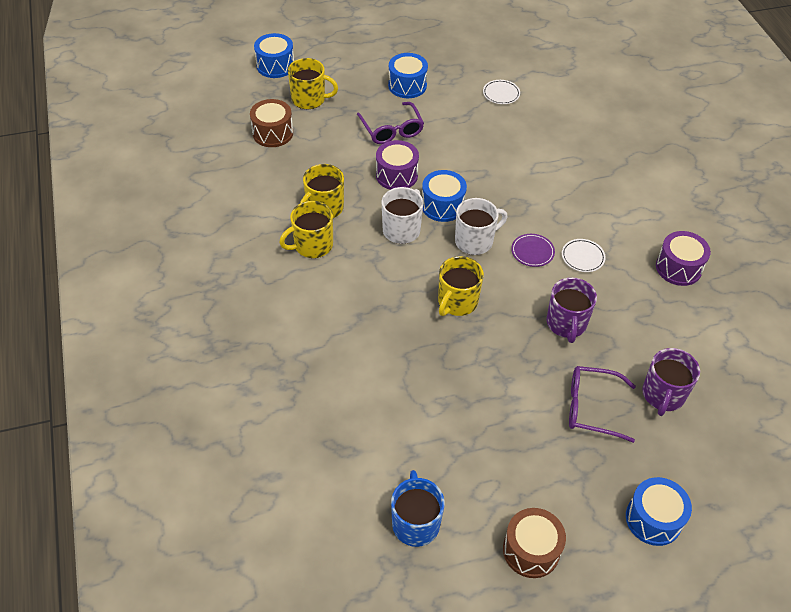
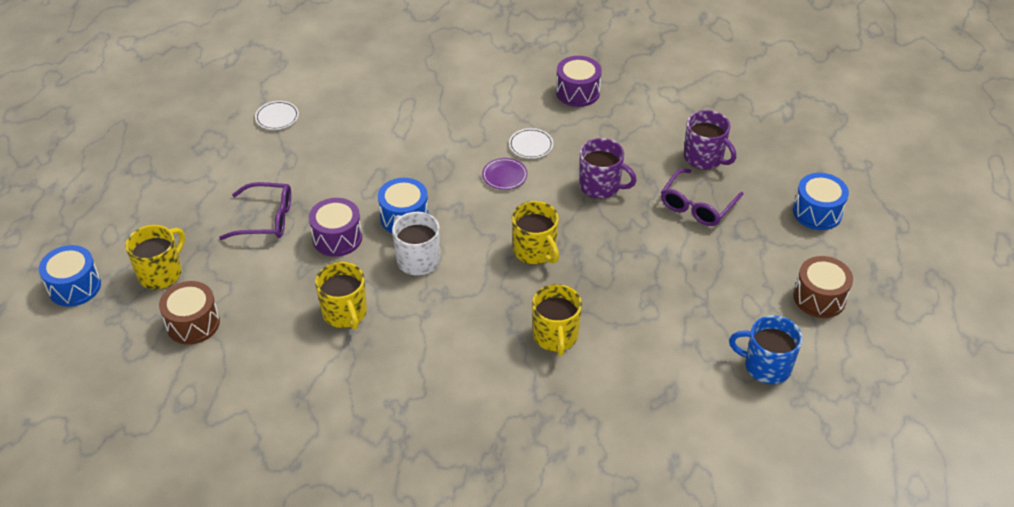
camera: 65 degrees left, 5 degrees down
(312, 245) = (393, 340): yellow mug -> yellow mug (555, 336)
(407, 85) = (206, 183): blue drum -> none
(475, 241) = (466, 211): white mug -> none

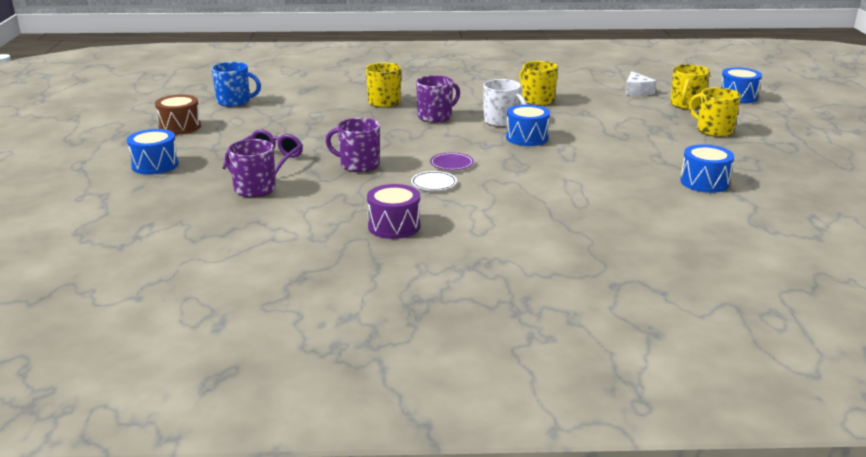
camera: 170 degrees right, 20 degrees down
(193, 323) = (637, 91): brown drum -> white cheese
(265, 219) = (640, 129): purple glasses -> none
(277, 117) = (704, 182): white plate -> blue drum
(337, 238) = (573, 126): purple drum -> none
(495, 283) = (435, 117): none -> purple mug
(535, 251) = (409, 131): yellow mug -> yellow mug (713, 130)

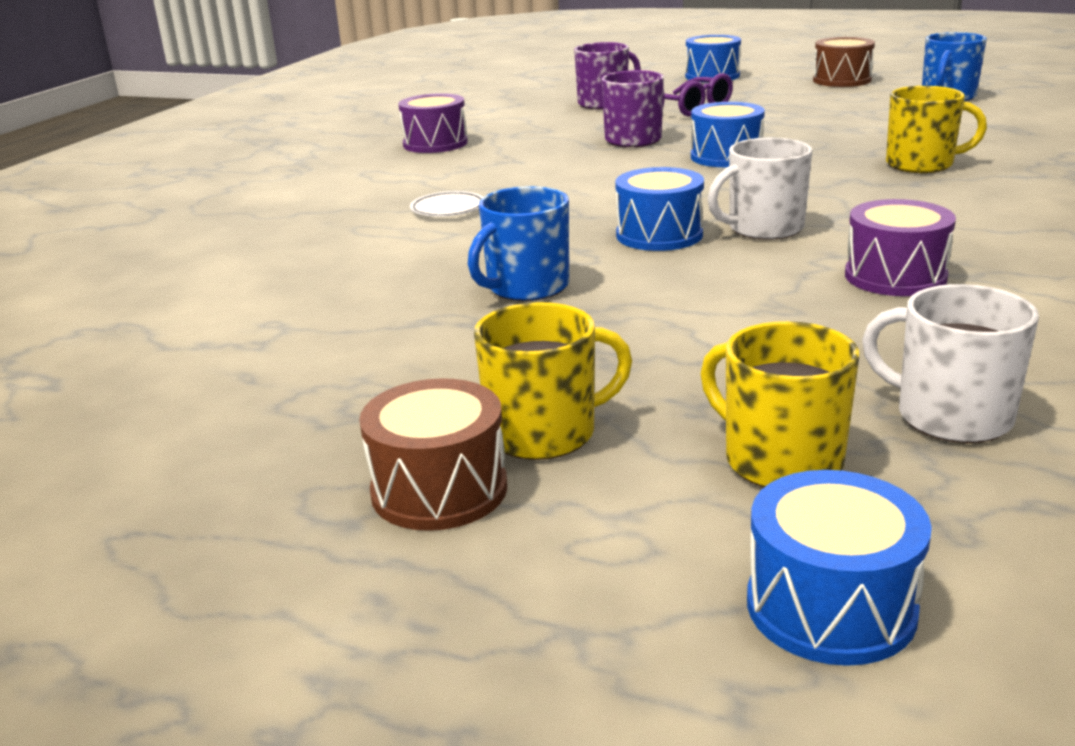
camera: 115 degrees right, 0 degrees up
(434, 183) = (530, 166): white plate -> white plate (448, 209)
(435, 117) = (819, 188): purple mug -> none
(451, 164) = (589, 179): purple plate -> none
(537, 100) = (895, 276): yellow mug -> purple drum
(613, 152) = (526, 287): none -> blue mug
(637, 91) = (950, 416): white cheese -> white mug
(704, 182) = (303, 331): blue drum -> blue drum (726, 157)
(760, 136) = (439, 490): none -> brown drum

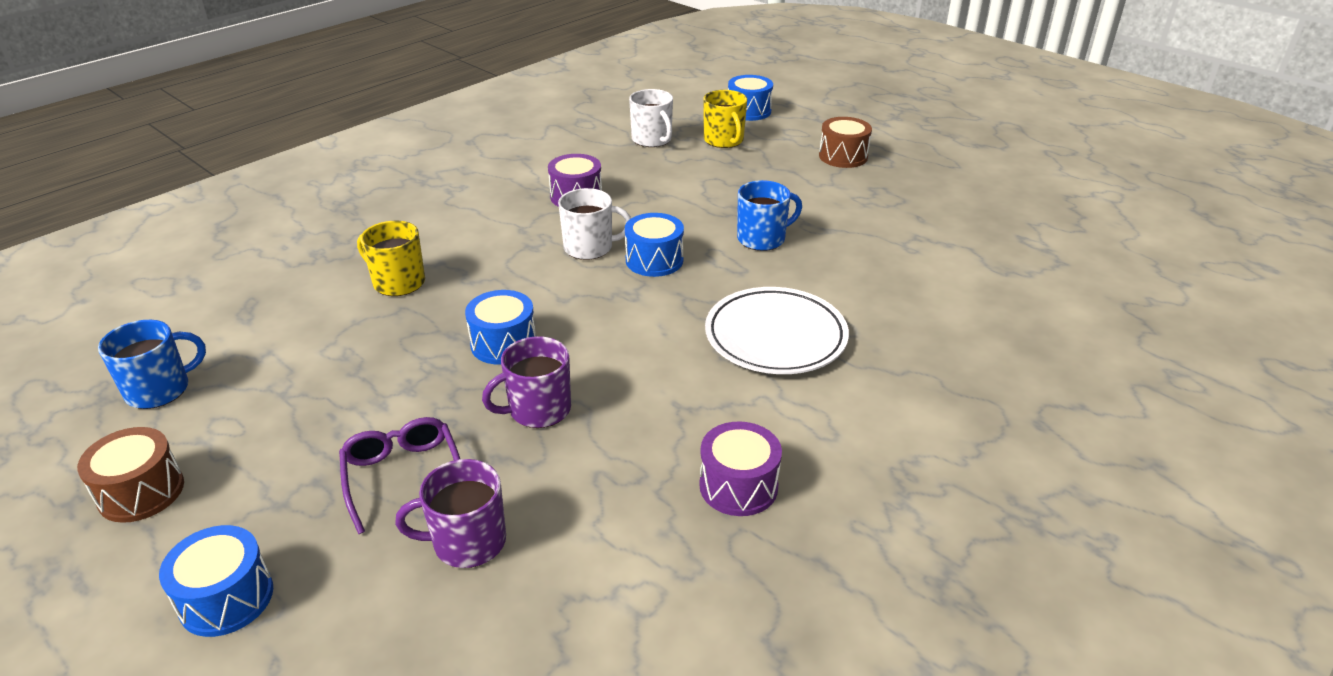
camera: 160 degrees left, 10 degrees up
(448, 209) = (775, 337): white plate -> white plate, size x2.27
(545, 433) = (797, 165): yellow mug -> none

